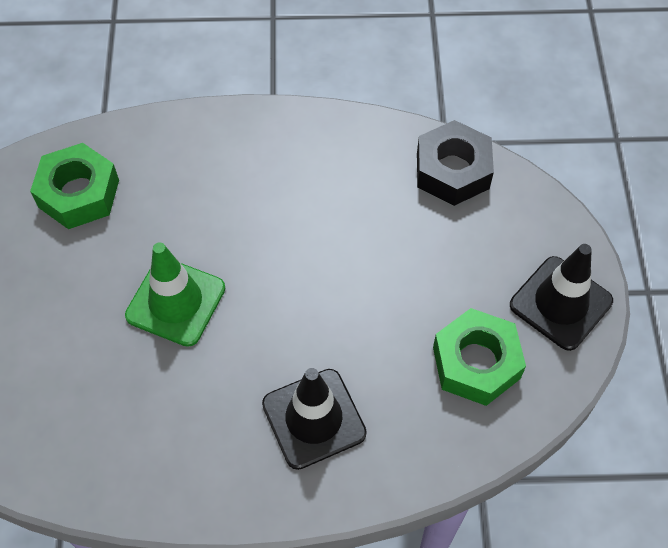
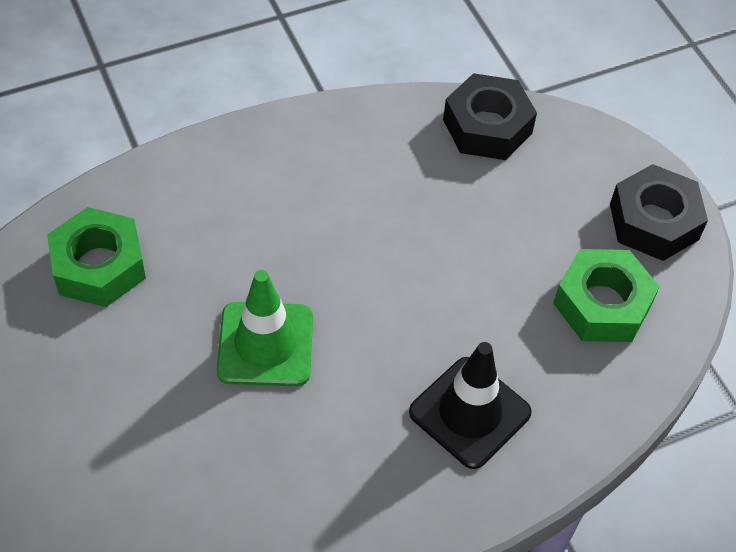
camera: 25 degrees left, 5 degrees down
(560, 303) = (653, 222): black traffic cone -> black nut

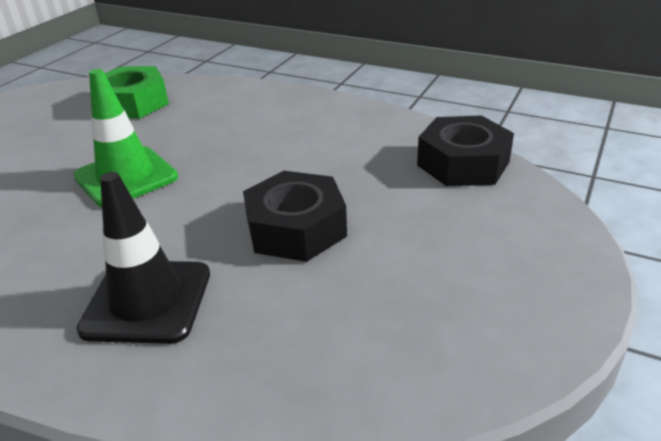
camera: 55 degrees right, 20 degrees down
(602, 304) = (373, 318): green nut -> none
(653, 222) = (526, 299): black nut -> black nut (296, 228)

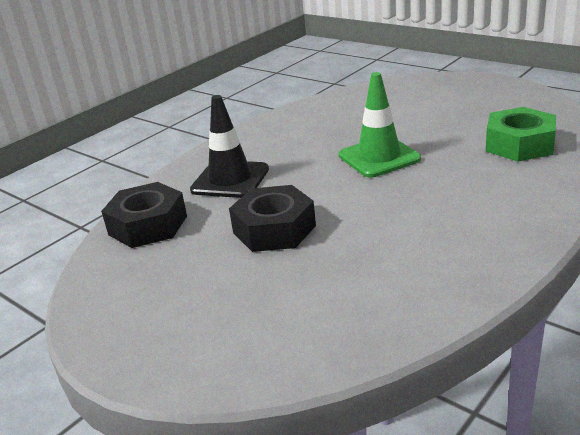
camera: 105 degrees right, 5 degrees down
(463, 163) = (338, 335): black nut -> black nut (148, 225)

